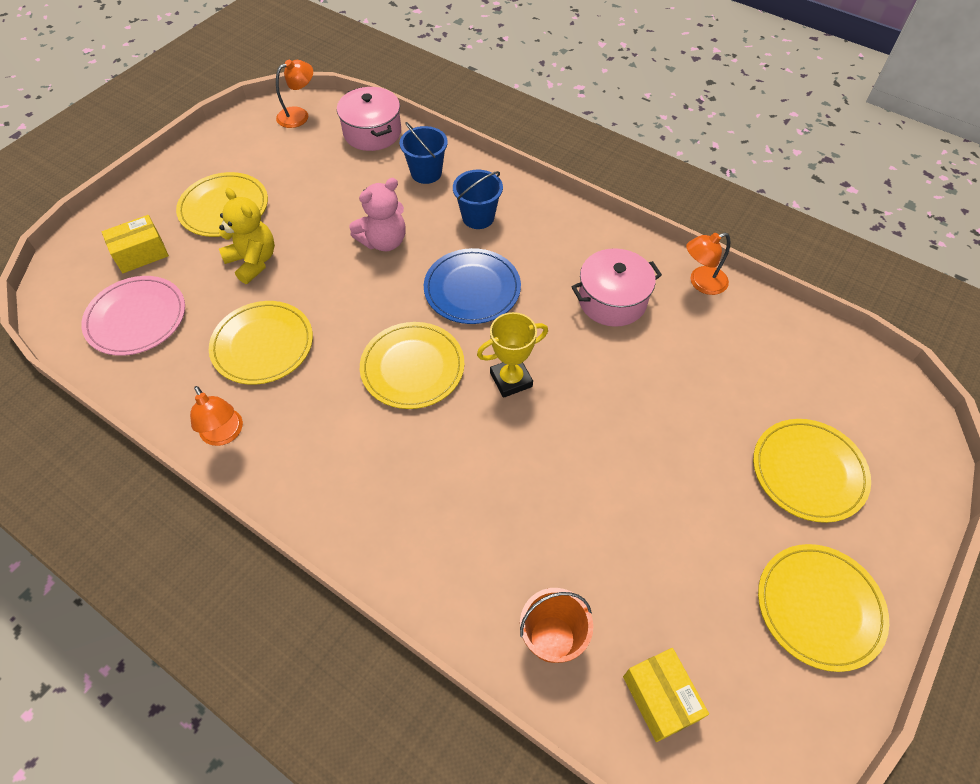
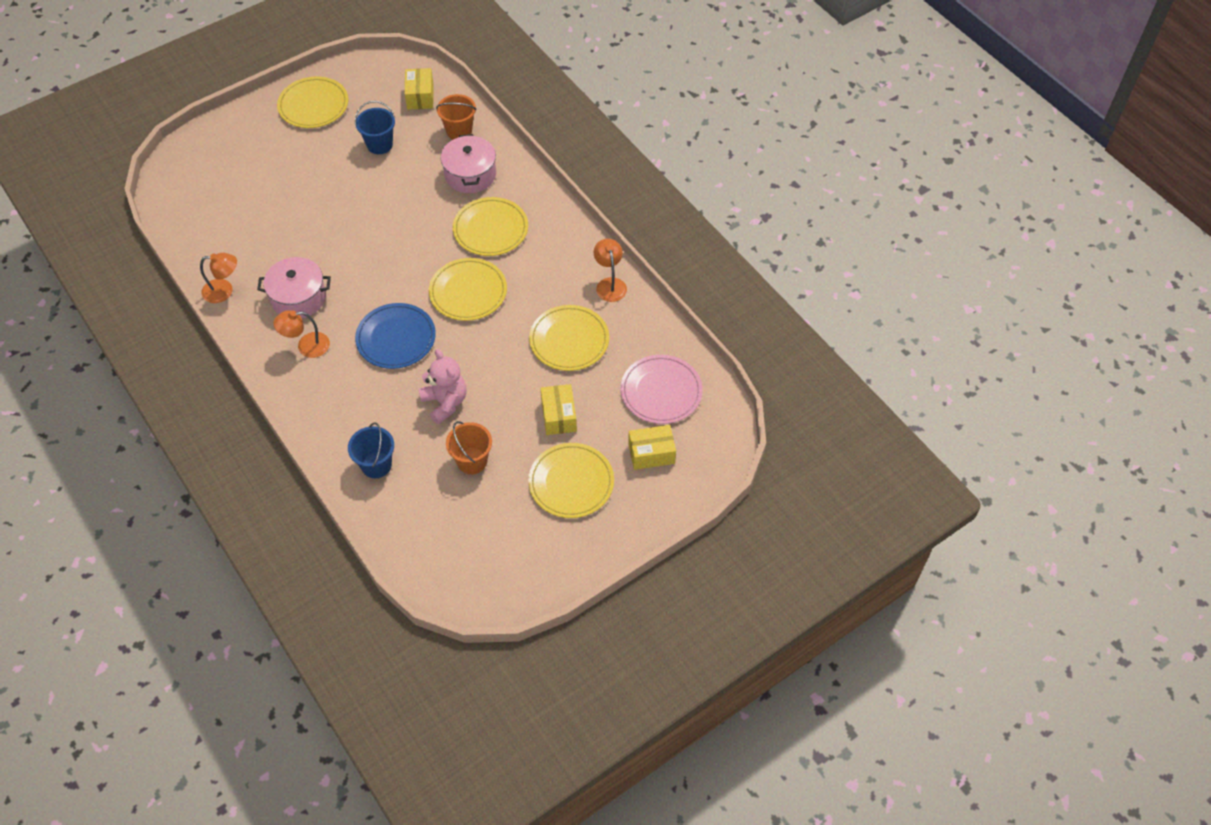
camera: 160 degrees left, 0 degrees up
(253, 261) = (559, 416): yellow teddy bear -> yellow box
(299, 115) = (468, 584): orange lamp -> orange lamp (306, 346)
(332, 199) = (472, 461): none -> orange bucket
(372, 132) = (404, 534): pink pot -> pink pot (470, 174)
(384, 241) = (445, 402): pink teddy bear -> pink teddy bear turned 75 degrees clockwise
(478, 217) = (356, 402): blue bucket -> blue bucket (379, 144)
(511, 380) = (405, 264): yellow trophy -> none
(808, 471) = (261, 160): yellow plate -> yellow plate (490, 229)

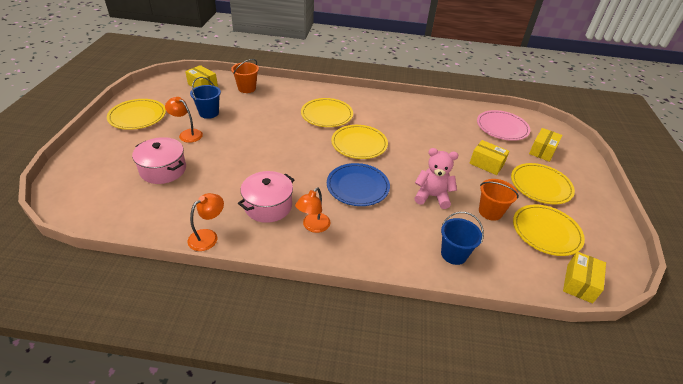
camera: 50 degrees left, 15 degrees down
(434, 577) = (579, 283): none -> yellow box
(470, 174) = (280, 100): pink pot -> pink pot (163, 170)
(569, 340) = (436, 133): yellow plate -> yellow plate (546, 231)
(610, 284) = (414, 104): orange lamp -> orange lamp (187, 134)

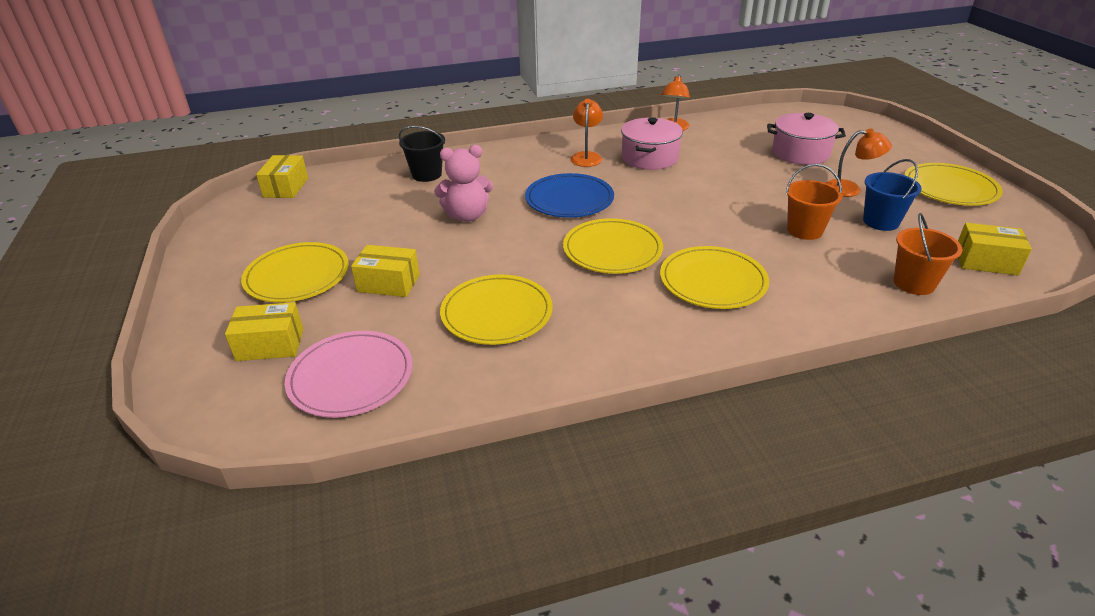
camera: 160 degrees right, 5 degrees down
(453, 254) = (427, 174): blue bucket -> black bucket
(490, 212) = (384, 221): orange bucket -> orange bucket (804, 230)
(542, 151) = (270, 344): yellow box -> yellow box turned 75 degrees clockwise
(546, 231) = (309, 221): yellow plate -> yellow plate (496, 313)

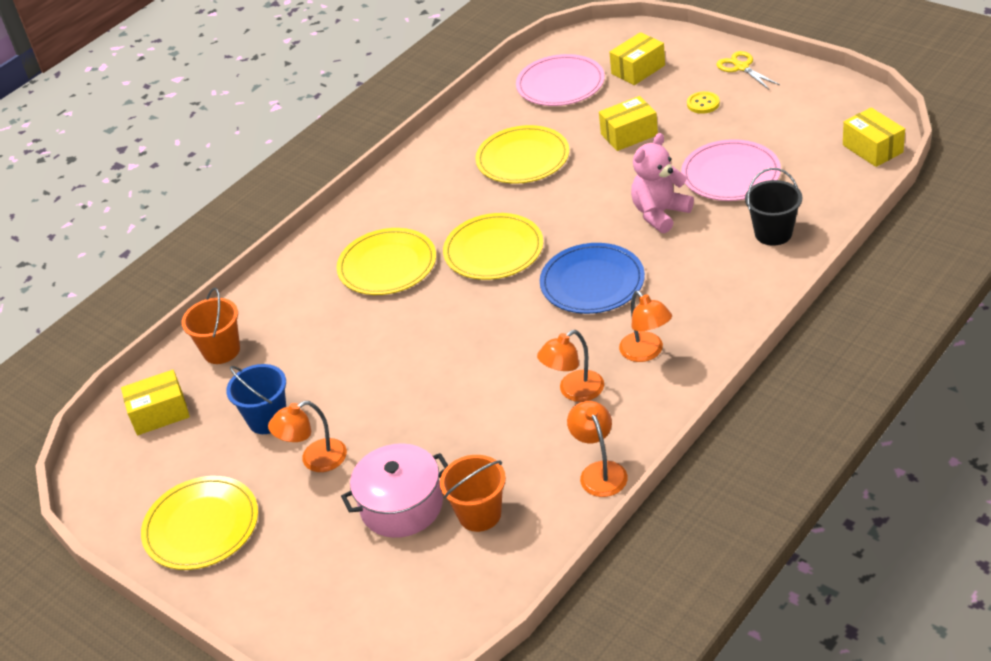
camera: 150 degrees right, 5 degrees up
(211, 290) = (741, 67): none -> yellow scissors
(297, 276) = (703, 104): yellow plate -> yellow button
(384, 216) = (730, 174): none -> pink plate
(649, 158) = (574, 391): pink pot -> orange lamp
(804, 230) = (338, 365): orange bucket -> orange bucket (479, 514)

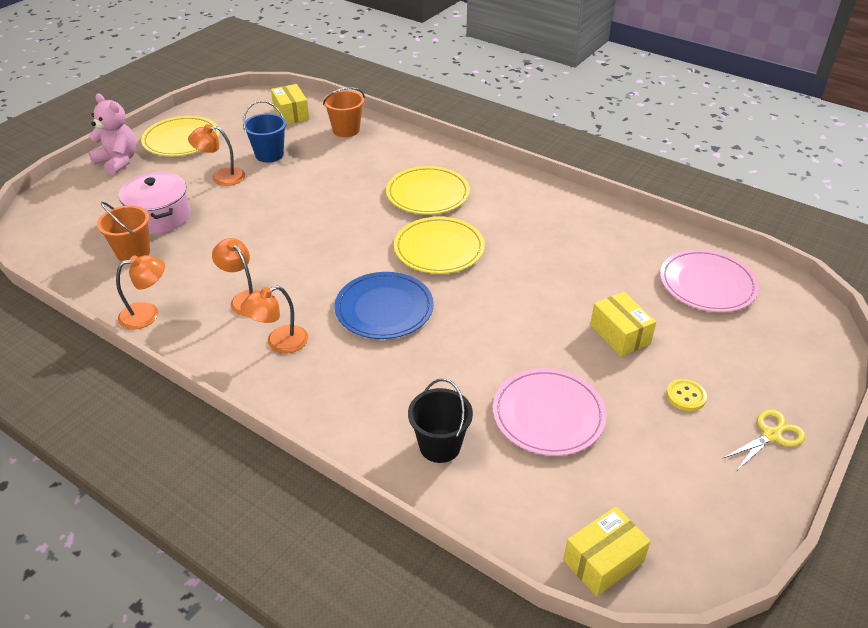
camera: 80 degrees right, 0 degrees up
(315, 460) = (221, 177): orange lamp -> orange lamp turned 60 degrees counterclockwise
(523, 158) = (575, 262): yellow plate -> none
(638, 69) = (747, 342): yellow box -> none
(660, 214) = (482, 356): pink teddy bear -> pink teddy bear (118, 161)

